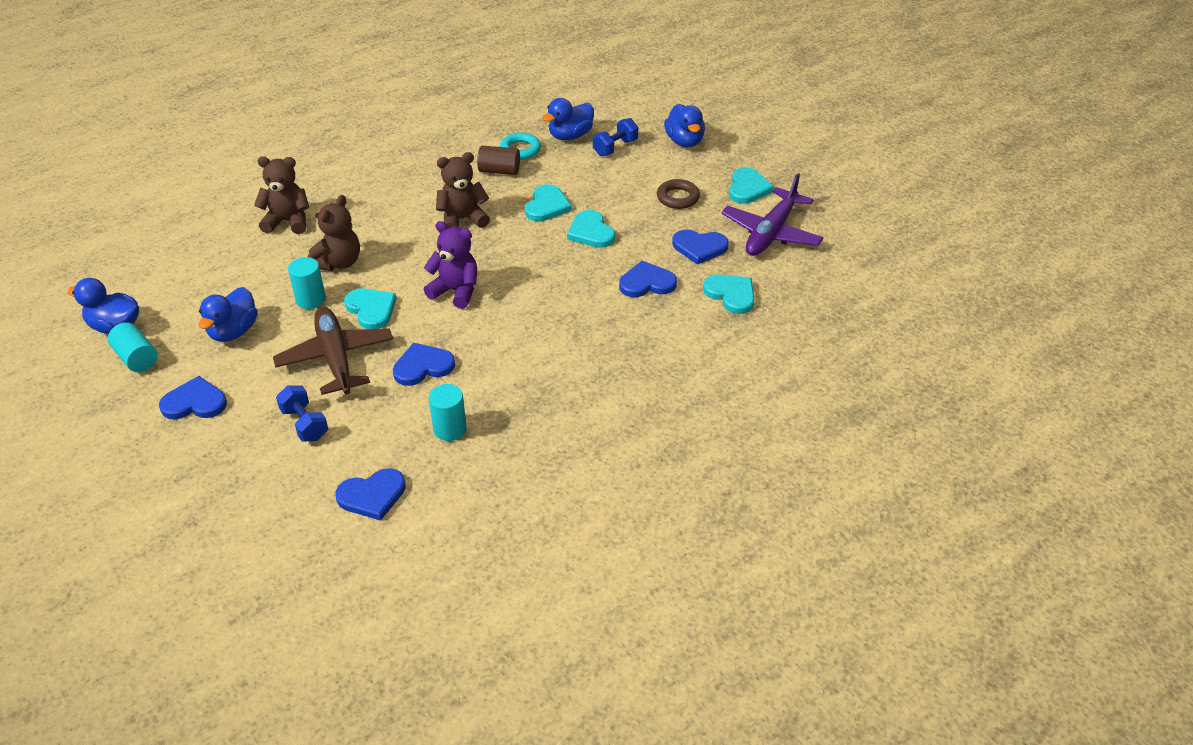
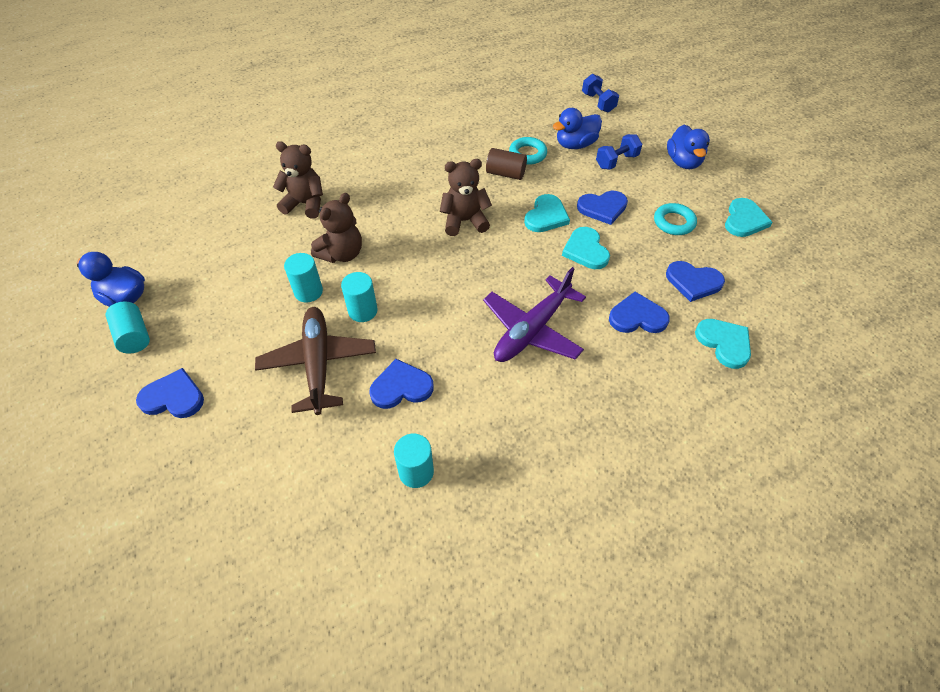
camera: 10 degrees right, 10 degrees up
(233, 331) = (229, 318): blue duck -> none
(304, 424) = (272, 441): blue dumbbell -> blue dumbbell (598, 103)
(371, 309) = (363, 311): turquoise heart -> turquoise cylinder
(372, 495) = (321, 549): blue heart -> blue heart (602, 208)
(456, 291) = (447, 301): purple teddy bear -> none
(678, 198) = (674, 222): brown ring -> turquoise ring
(771, 233) = (767, 274): purple plane -> purple plane (532, 330)

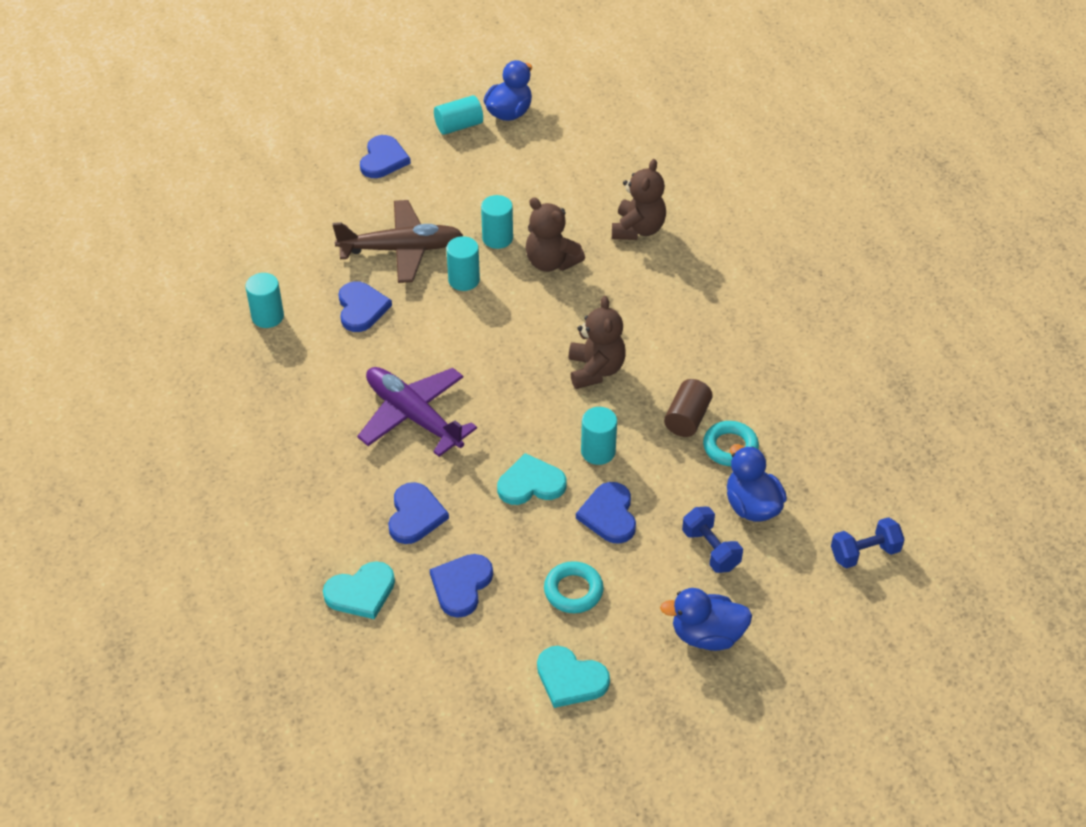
camera: 95 degrees right, 5 degrees down
(546, 216) = (598, 452): turquoise heart -> turquoise cylinder

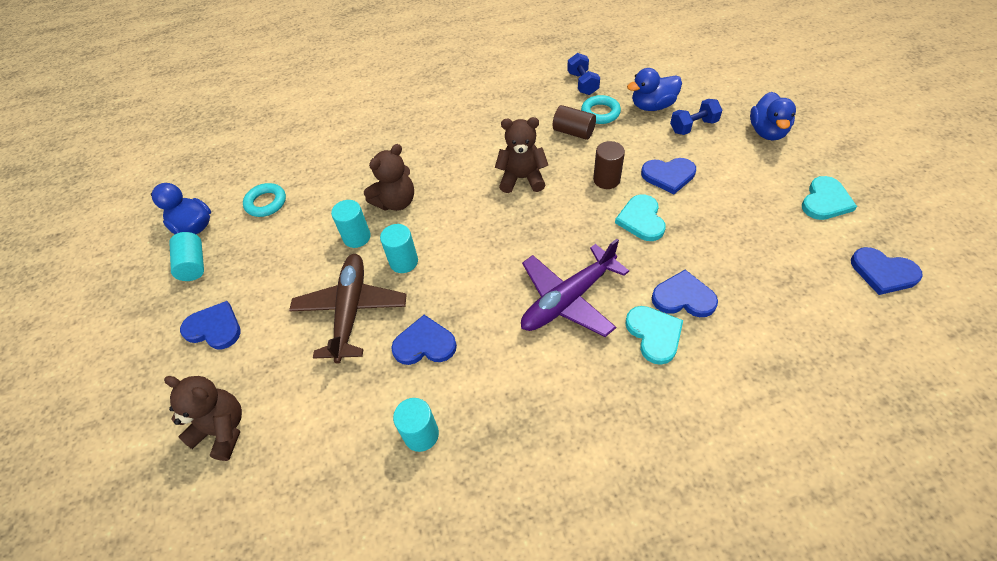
camera: 80 degrees left, 5 degrees up
(361, 592) = (776, 337): turquoise heart -> turquoise heart (654, 334)
(461, 585) = (753, 265): blue heart -> blue heart (883, 272)
(573, 591) = (744, 197): turquoise ring -> turquoise ring (266, 203)
(598, 452) = (606, 180): turquoise cylinder -> brown cylinder
(638, 229) = (372, 149): brown teddy bear -> brown teddy bear (222, 430)
(864, 553) = (685, 62): blue dumbbell -> blue dumbbell (582, 83)

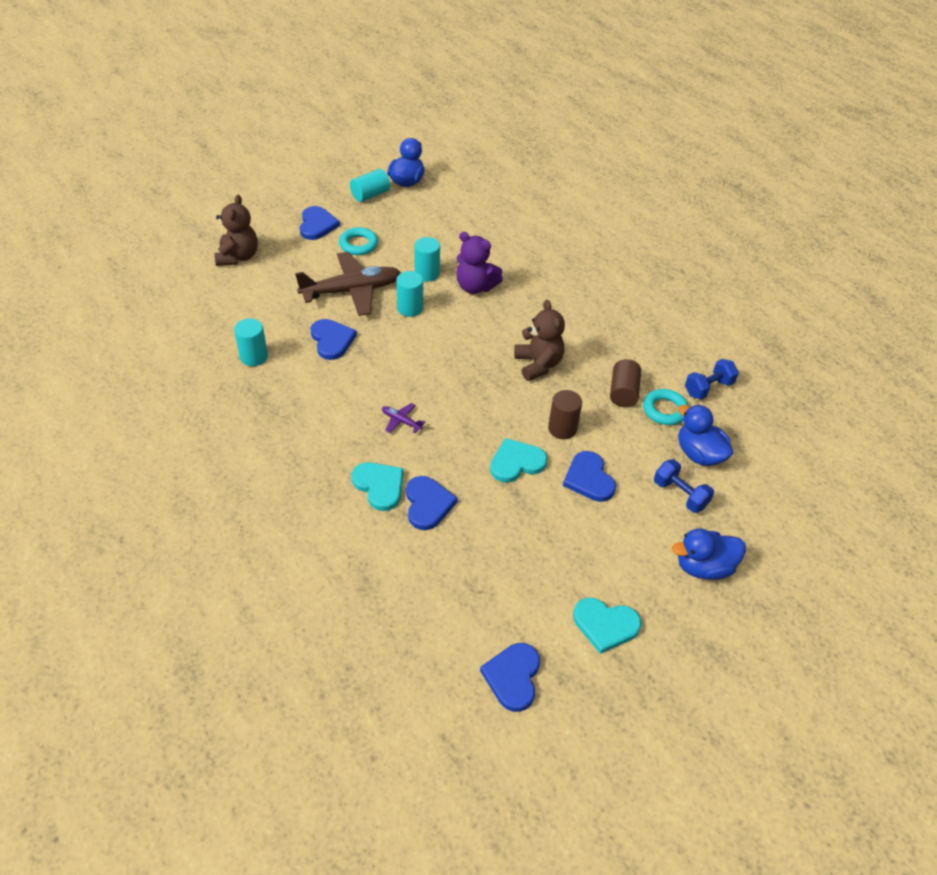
camera: 65 degrees right, 5 degrees down
(266, 203) = (445, 211): turquoise ring -> turquoise ring (358, 244)
(396, 202) = (475, 287): brown teddy bear -> purple teddy bear
(568, 299) = (401, 421): purple plane -> purple plane, size x0.41
(654, 334) = (379, 486): turquoise heart -> turquoise heart turned 90 degrees counterclockwise

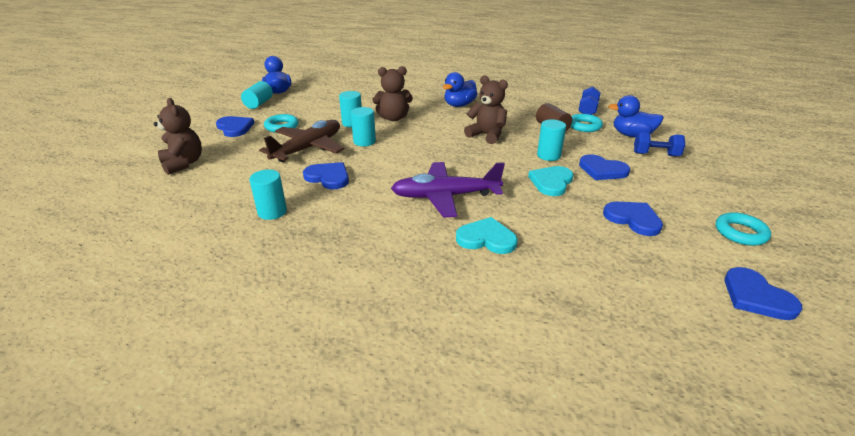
camera: 35 degrees left, 15 degrees down
(401, 421) = (445, 196): purple plane -> purple plane, size x2.44
(427, 504) = (535, 231): blue heart -> blue heart (633, 219)
(475, 287) = (393, 118): purple teddy bear -> brown teddy bear
(562, 428) = (548, 155): brown cylinder -> turquoise cylinder
(605, 625) = (740, 233): turquoise heart -> turquoise ring
(703, 567) = (724, 178): blue duck -> blue duck (459, 105)

